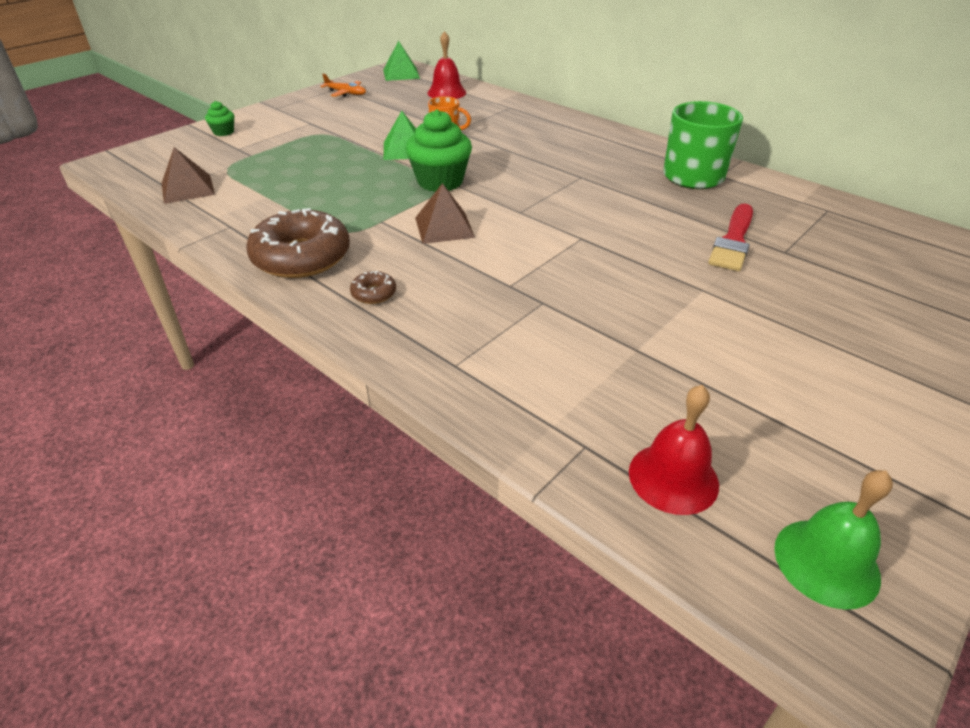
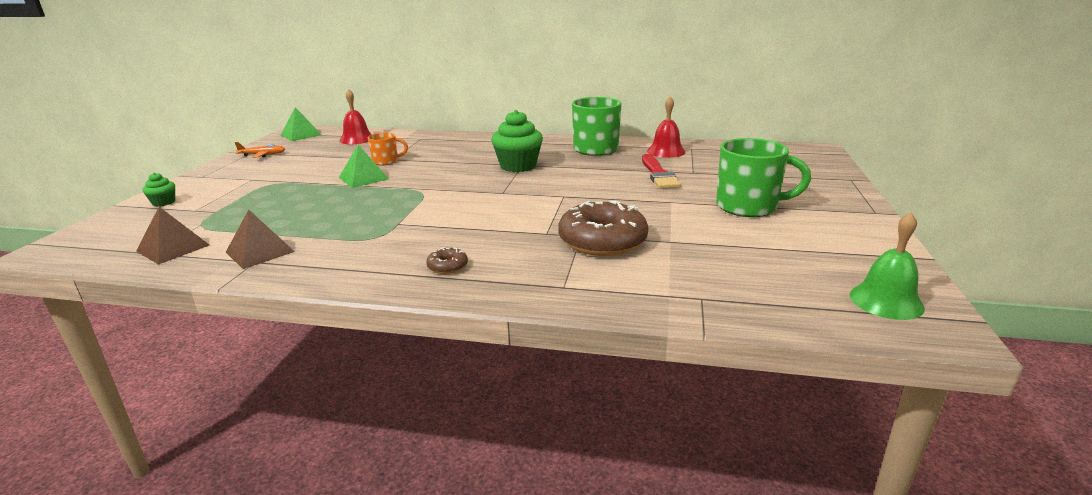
camera: 30 degrees left, 15 degrees down
(301, 257) = (354, 262): brown donut -> brown donut (602, 241)
(440, 181) = (418, 190): green cupcake -> green cupcake (518, 166)
(444, 227) = (455, 214): brown pyramid -> brown pyramid (260, 252)
(673, 478) = (768, 294): red bell -> red bell (666, 151)
(801, 334) = (748, 207): none -> green mug

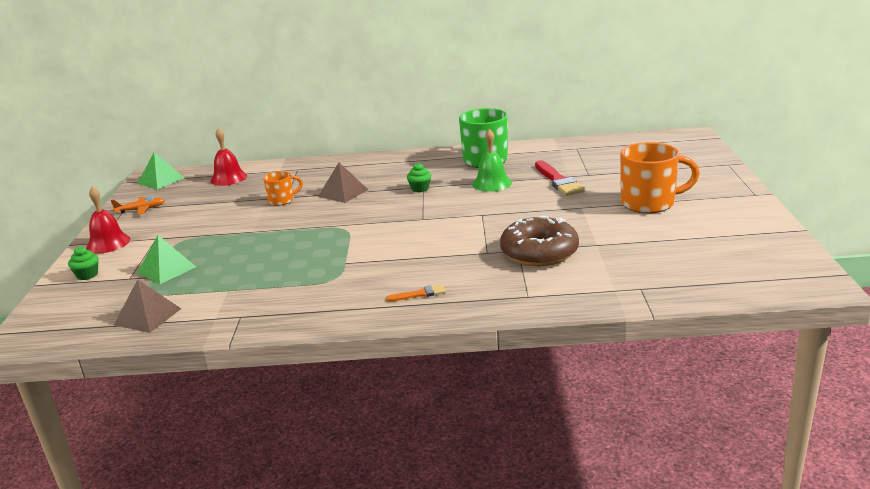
camera: 10 degrees left, 0 degrees up
(260, 252) = (236, 307): brown pyramid -> brown pyramid (343, 193)
(363, 178) = (274, 222): green pyramid -> green pyramid (166, 269)
(447, 266) = (419, 294): brown donut -> orange brush
(518, 166) = (420, 188): green cupcake -> green cupcake, size x0.49
(666, 151) = (554, 154): red bell -> red bell (108, 243)
(748, 207) = (650, 203): green mug -> orange mug
(886, 301) = (777, 269): green bell -> green bell (492, 183)

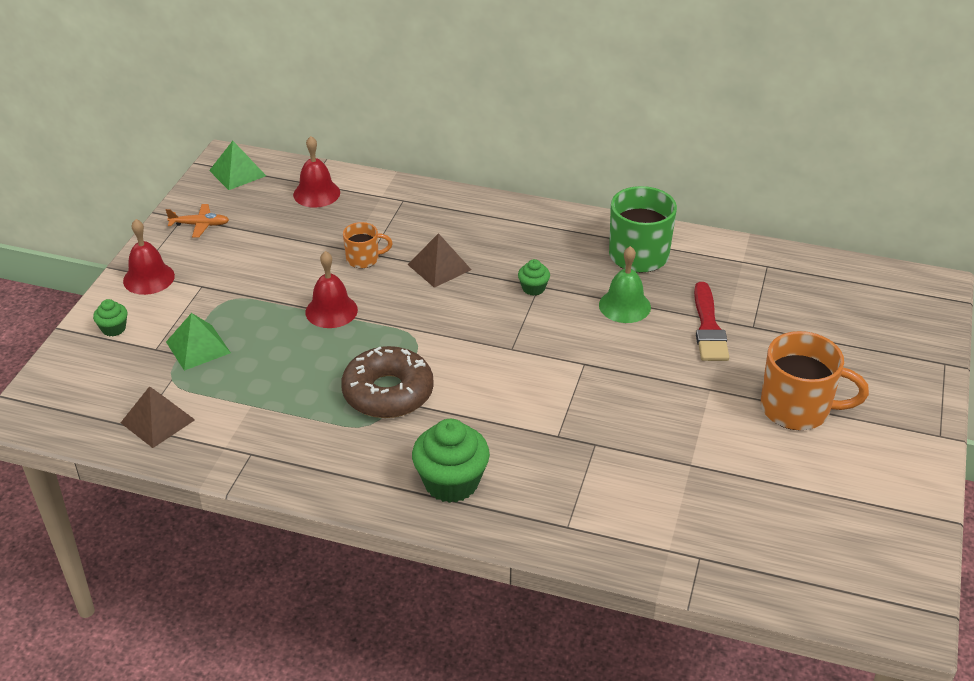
camera: 15 degrees right, 15 degrees up
(270, 229) = (331, 311): none -> red bell
(419, 294) = (451, 482): orange brush -> green cupcake
(539, 252) = (617, 456): brown donut -> brown donut (388, 393)

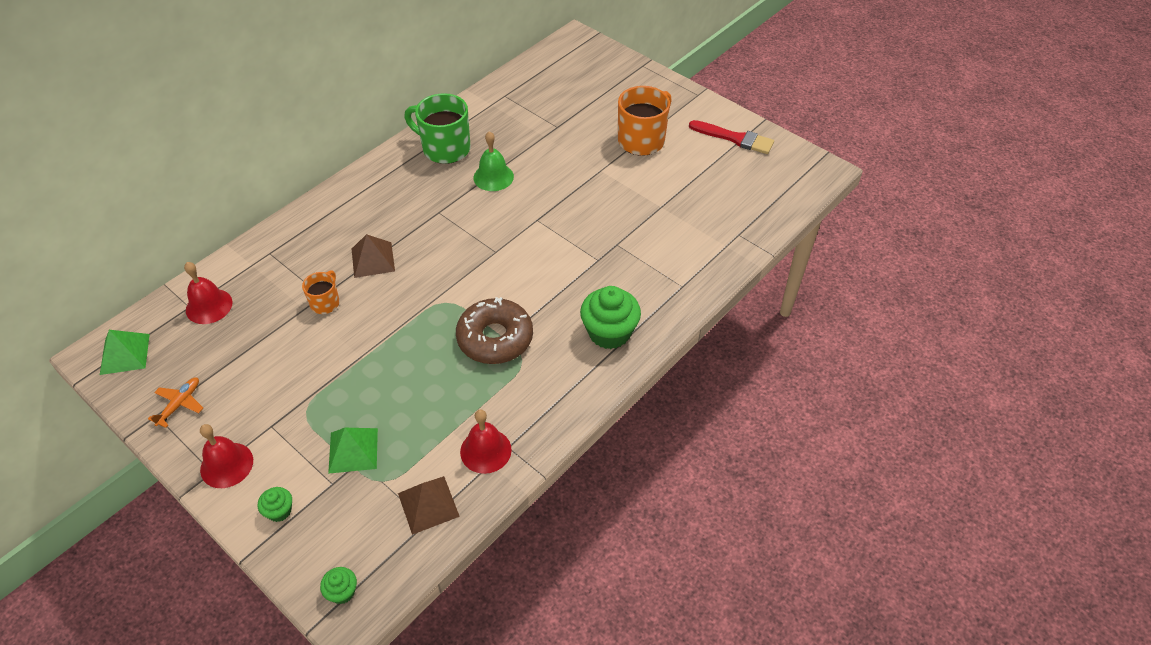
camera: 65 degrees left, 10 degrees up
(331, 311) = (374, 344): red bell -> red bell (485, 450)
(533, 288) = (439, 216): green cupcake -> green cupcake (342, 592)
(708, 327) = (543, 147): red brush -> red brush (735, 138)

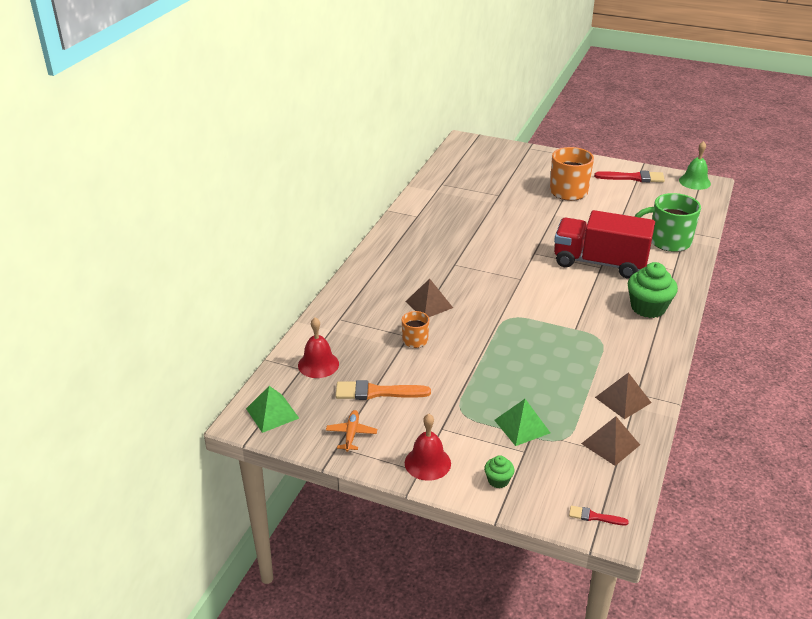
camera: 20 degrees left, 15 degrees down
(240, 359) = (377, 392): none -> orange brush
(342, 592) = (594, 517): green cupcake -> red brush
(445, 148) = (424, 224): green mug -> green mug (668, 241)
(485, 450) = (623, 400): red bell -> brown pyramid
(493, 177) = (477, 234): green bell -> green bell (694, 182)
(495, 338) = (568, 331): brown donut -> none
(601, 253) = (599, 263): none -> red truck

